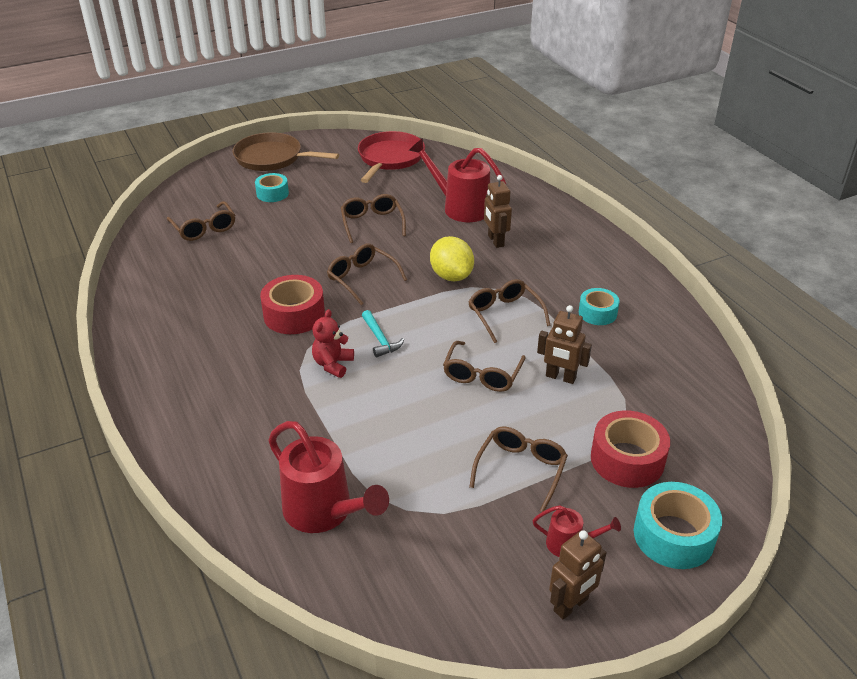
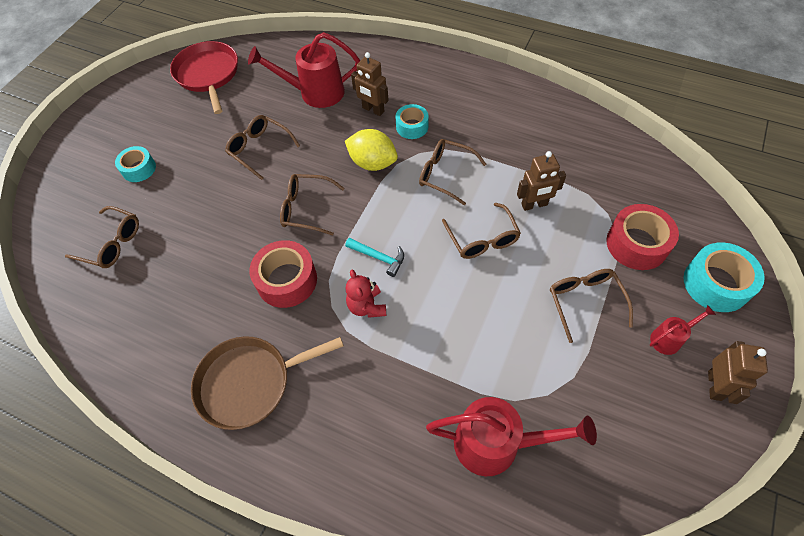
camera: 35 degrees left, 20 degrees up
(272, 158) = (98, 131): brown pan -> brown pan (249, 383)
(597, 313) = (504, 132): turquoise tape -> turquoise tape (412, 127)

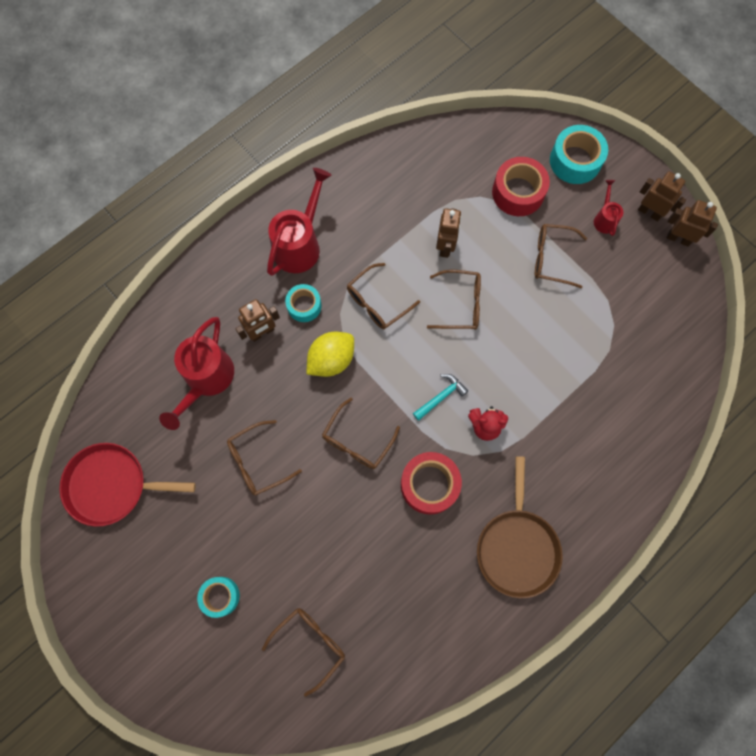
camera: 70 degrees left, 15 degrees up
(497, 444) = (637, 378): red watering can -> red watering can (300, 244)
(706, 432) = (678, 238): none -> brown robot

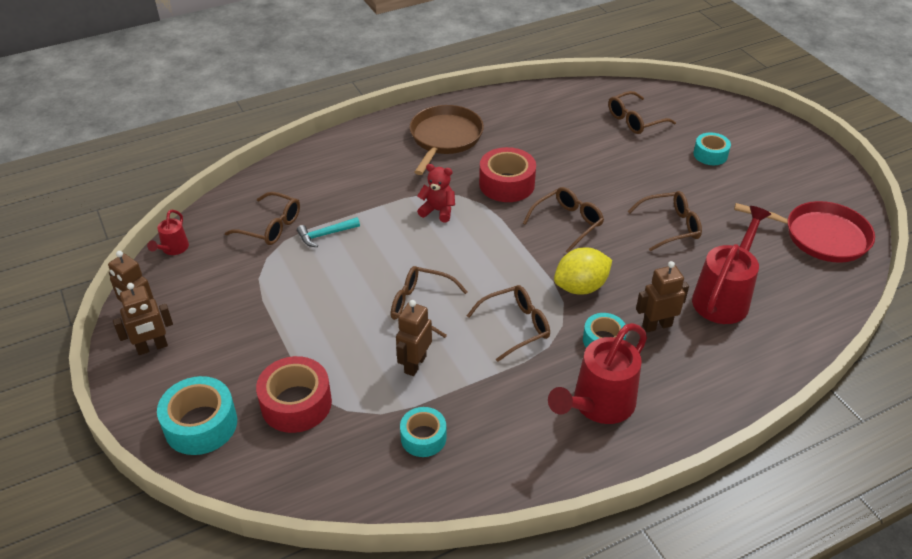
camera: 165 degrees left, 30 degrees down
(418, 188) = (423, 437): none -> turquoise tape
(441, 397) = (473, 238): turquoise hammer -> turquoise hammer (325, 235)
(551, 258) = (296, 327): brown glasses -> brown glasses (271, 227)
(604, 218) = (209, 352): red watering can -> red watering can (173, 249)
(649, 212) = (152, 347): brown robot -> brown robot turned 75 degrees counterclockwise

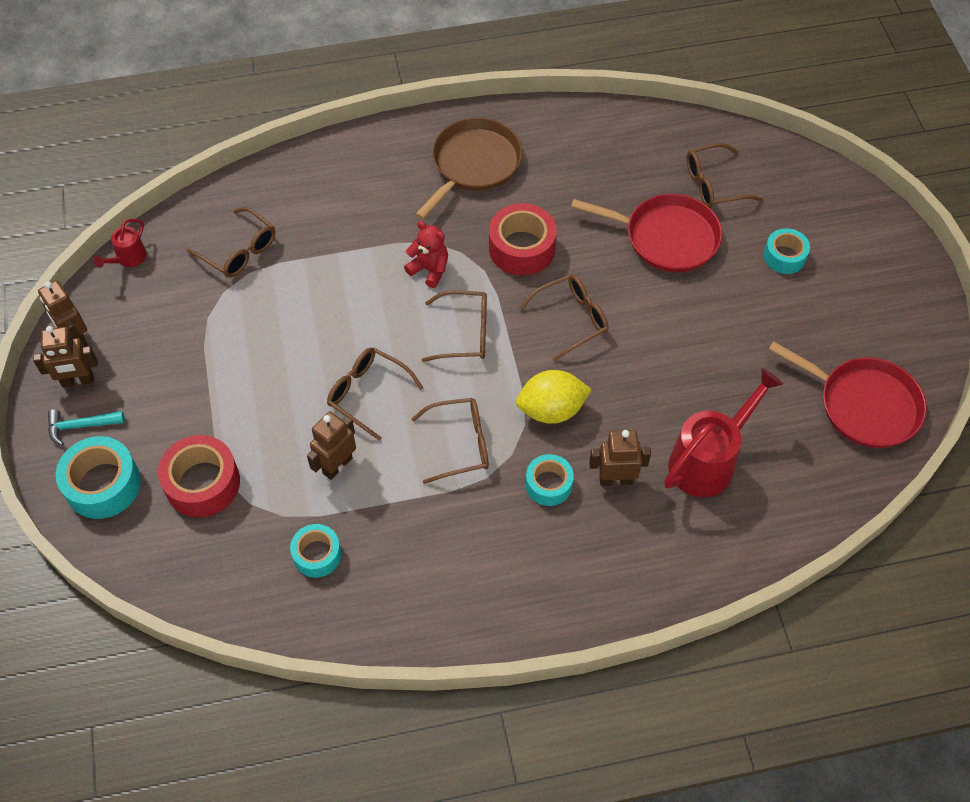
camera: 15 degrees right, 15 degrees up
(325, 235) = (295, 275): turquoise hammer -> turquoise hammer (81, 426)
(597, 405) = (510, 562): red watering can -> none
(616, 158) = (666, 237): none -> red pan
(670, 226) = (689, 351): brown glasses -> brown glasses (465, 333)

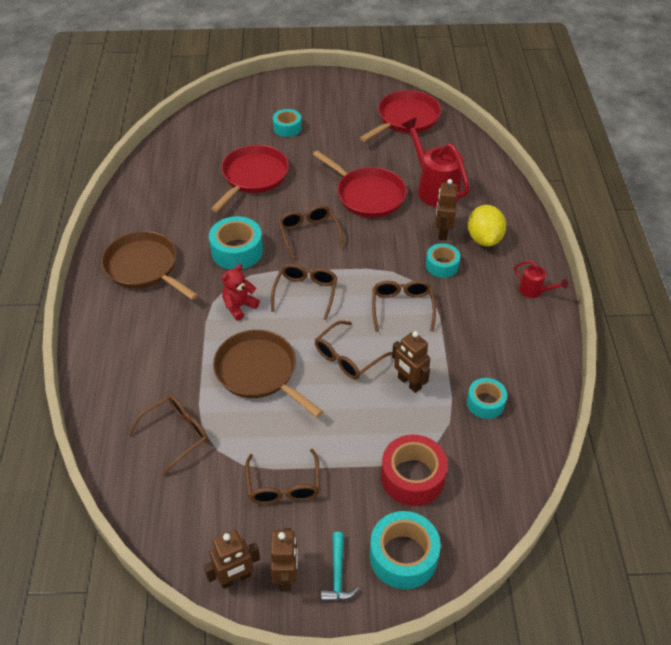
camera: 80 degrees left, 10 degrees down
(128, 259) = (153, 528): red watering can -> red watering can (534, 291)
(333, 308) = (259, 372): none -> brown pan
(522, 248) = (237, 251): red tape -> turquoise tape
(551, 410) = (382, 255): yellow lemon -> yellow lemon (484, 239)
(668, 377) = (368, 195): none -> red pan
(713, 184) = (216, 147): brown glasses -> brown glasses (283, 486)

